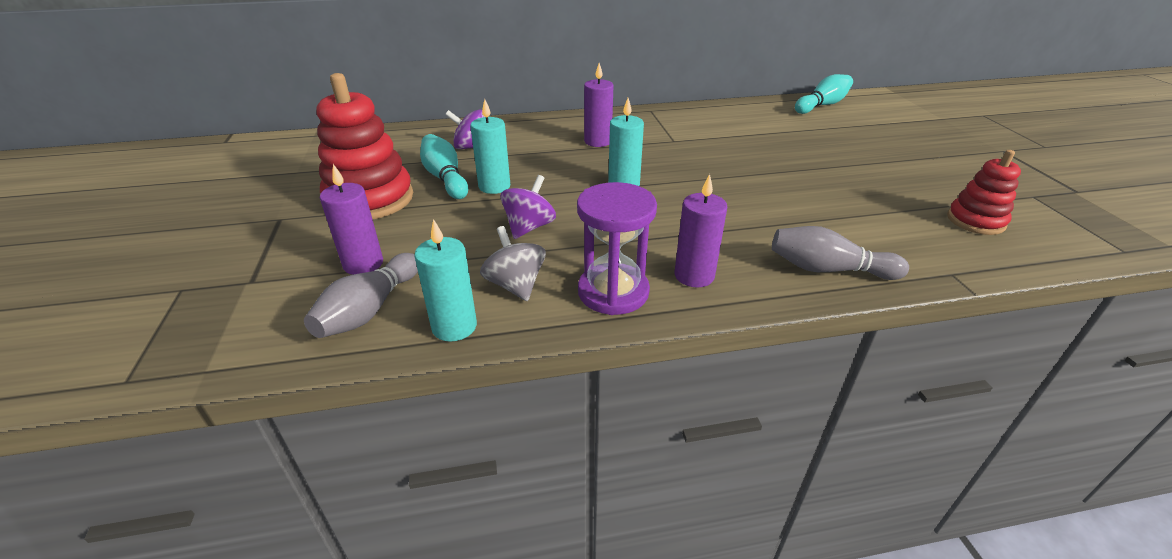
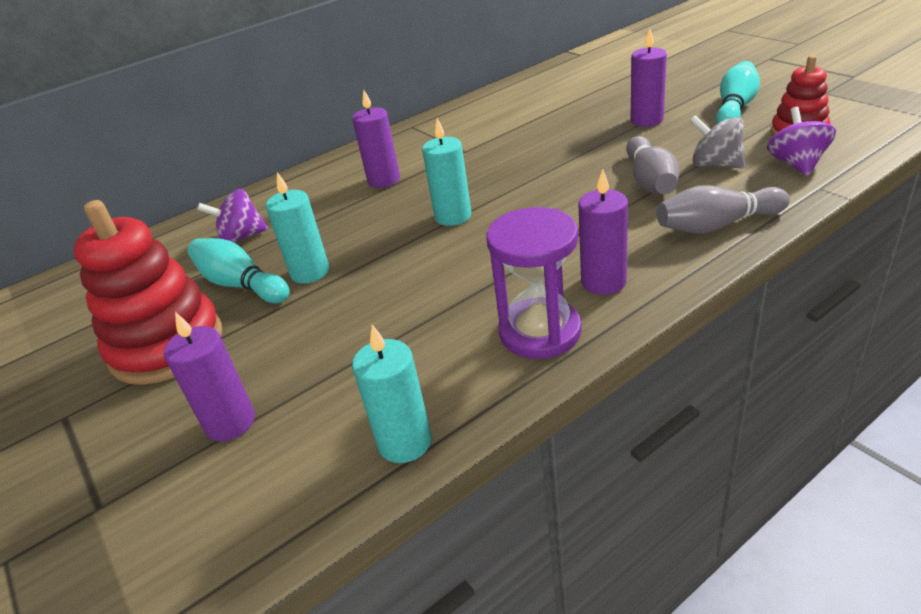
camera: 20 degrees left, 0 degrees up
(369, 310) = (288, 470): grey bowling pin -> grey bowling pin (650, 181)
(515, 285) = (432, 369): grey spinning top -> grey spinning top (715, 164)
(529, 227) = (391, 301): purple spinning top -> purple spinning top (797, 164)
(822, 105) = (579, 65): turquoise bowling pin -> turquoise bowling pin (735, 108)
(842, 165) = (646, 120): none -> purple candle

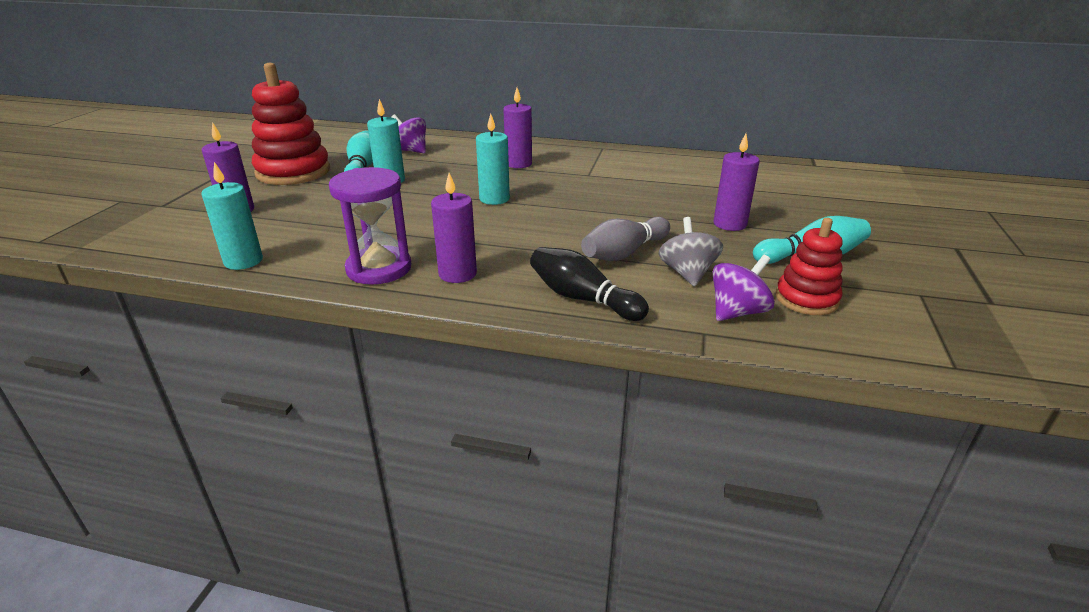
camera: 45 degrees right, 5 degrees down
(717, 225) = (582, 298): grey bowling pin -> black bowling pin

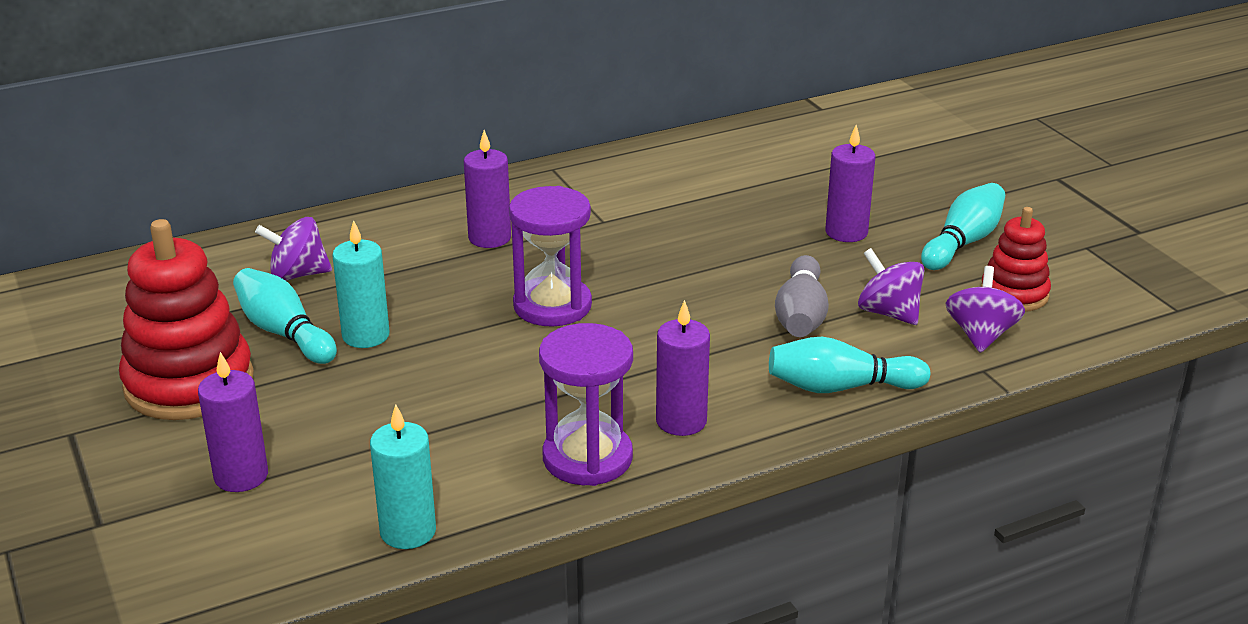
camera: 40 degrees left, 0 degrees up
(494, 199) = (552, 306): turquoise candle -> purple hourglass
(582, 298) = (840, 387): black bowling pin -> turquoise bowling pin
(687, 273) = (888, 313): grey spinning top -> purple spinning top

